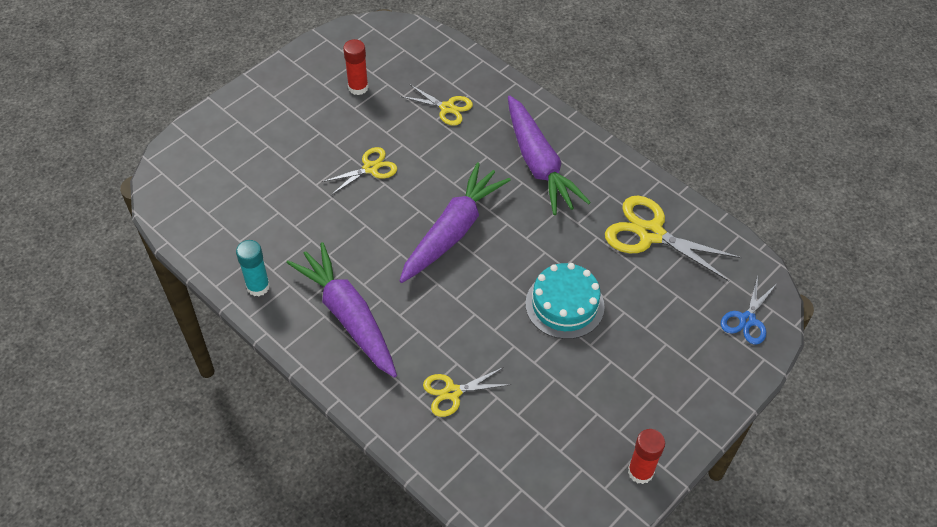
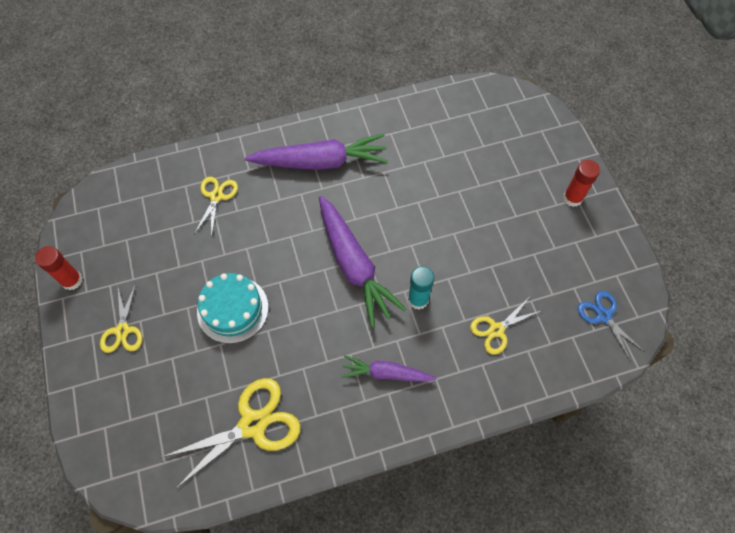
camera: 120 degrees right, 10 degrees up
(258, 286) = (381, 119): turquoise glue stick -> turquoise glue stick (418, 299)
(358, 87) = (558, 267): red glue stick -> red glue stick (572, 198)
(370, 168) = (455, 236): yellow scissors -> yellow scissors (122, 330)
(539, 164) = (386, 373): purple carrot -> purple carrot, size x0.57
(747, 320) = (119, 447): blue scissors -> blue scissors (603, 315)

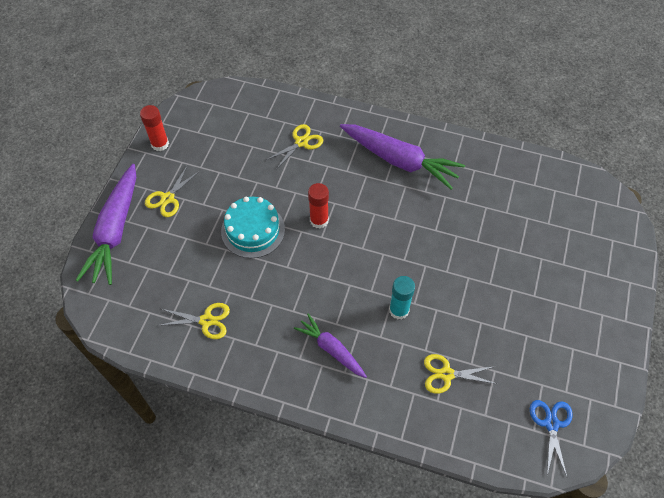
camera: 35 degrees right, 5 degrees down
(253, 424) = (206, 320): yellow scissors -> yellow scissors, size x0.59
(354, 265) = (367, 253): purple carrot -> purple carrot (115, 231)
(572, 198) = (598, 311): red glue stick -> red glue stick (319, 220)

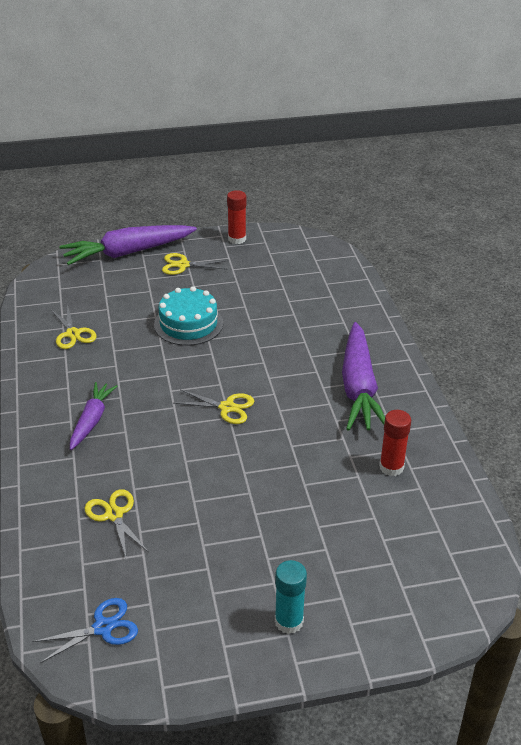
camera: 60 degrees right, 20 degrees down
(301, 142) = (317, 315): yellow scissors -> yellow scissors (227, 407)
(319, 220) = (234, 359): red glue stick -> red glue stick (391, 467)
(399, 310) = (168, 452): turquoise glue stick -> turquoise glue stick (289, 621)

